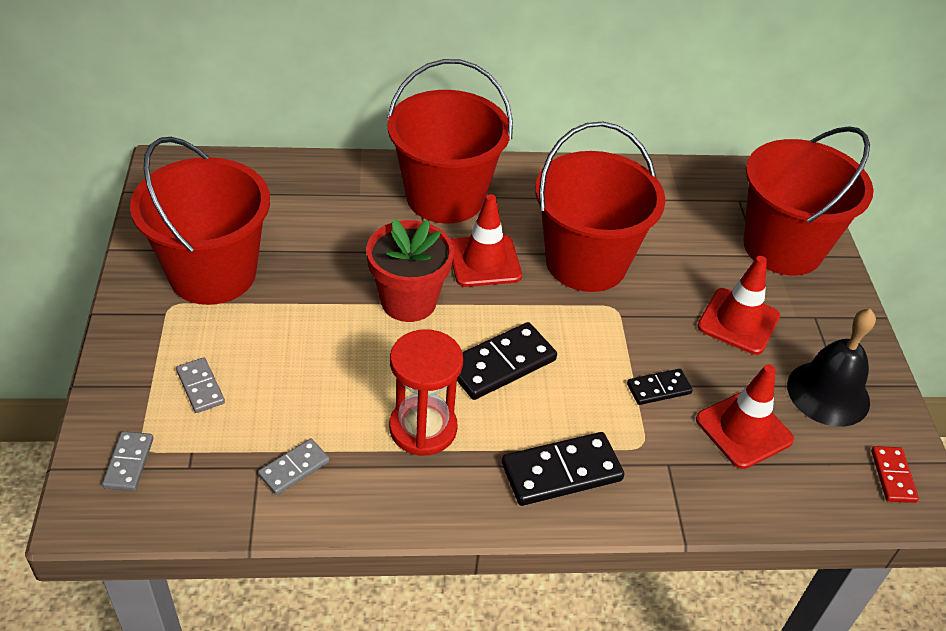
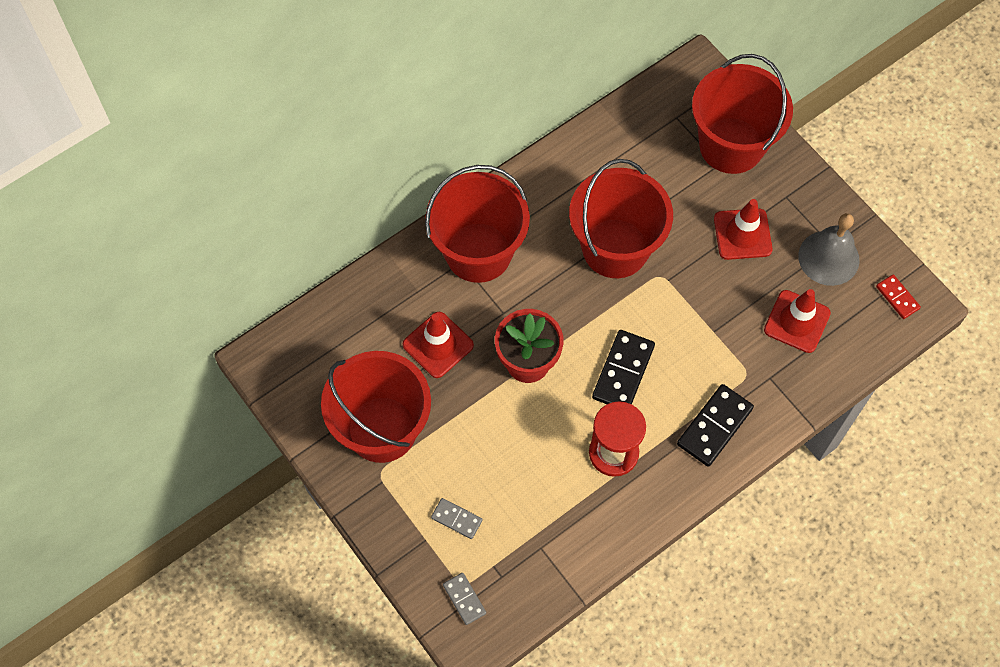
camera: 30 degrees left, 20 degrees up
(294, 468) = (562, 533): grey domino -> none
(484, 261) = (549, 293): red traffic cone -> red traffic cone (438, 345)
(658, 388) = (729, 324): black domino -> none
(828, 393) = (828, 258): black bell -> grey bell

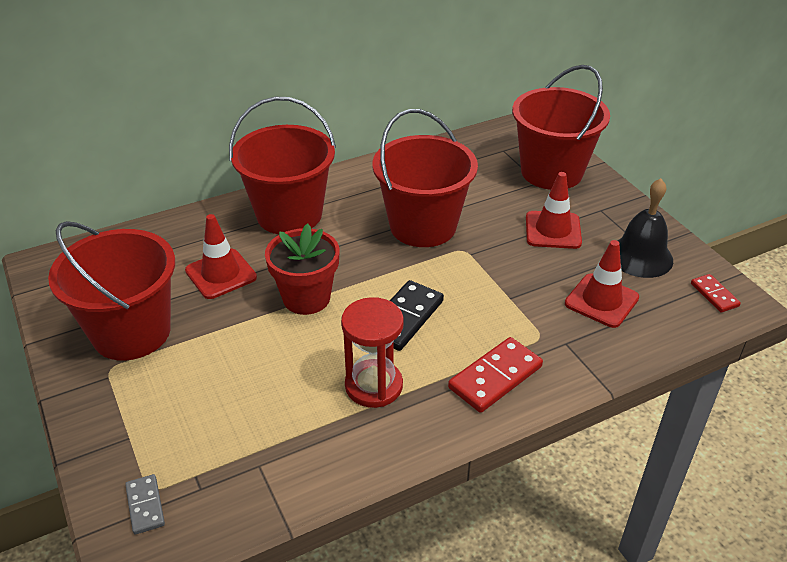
camera: 10 degrees right, 25 degrees down
(456, 519) = (173, 422): grey domino -> none
(714, 426) = (495, 377): black domino -> red domino
(828, 258) = (640, 256): grey bell -> black bell

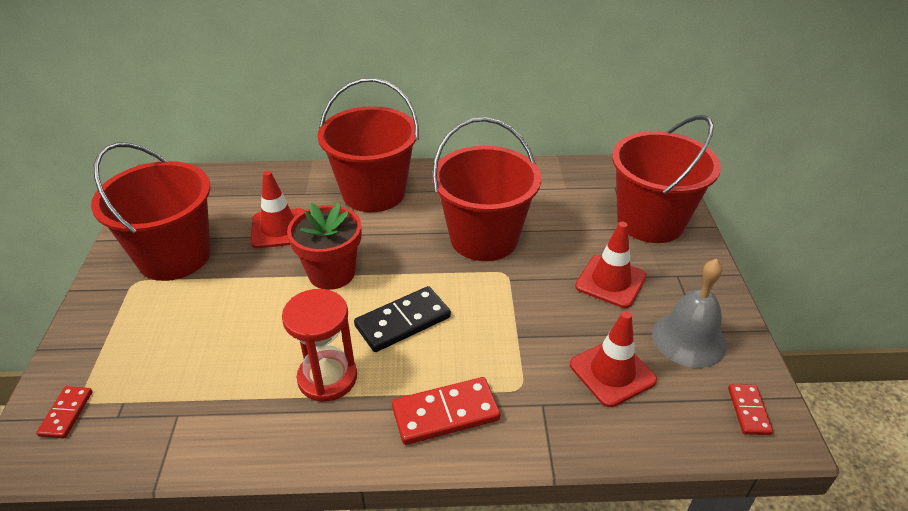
camera: 25 degrees right, 0 degrees up
(145, 505) = (66, 413): grey domino -> red domino
(640, 256) = (689, 339): black bell -> grey bell

